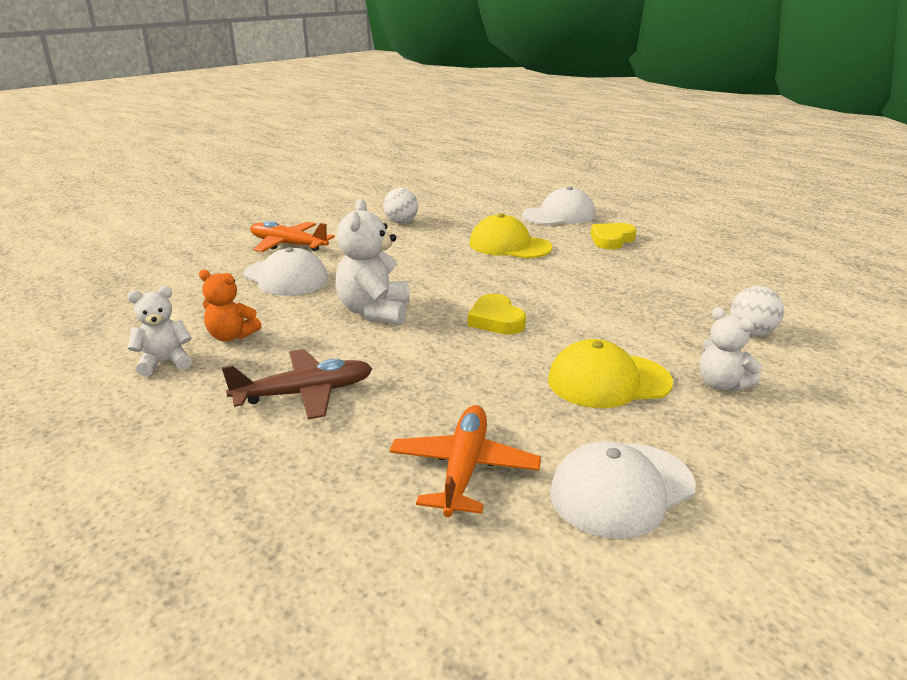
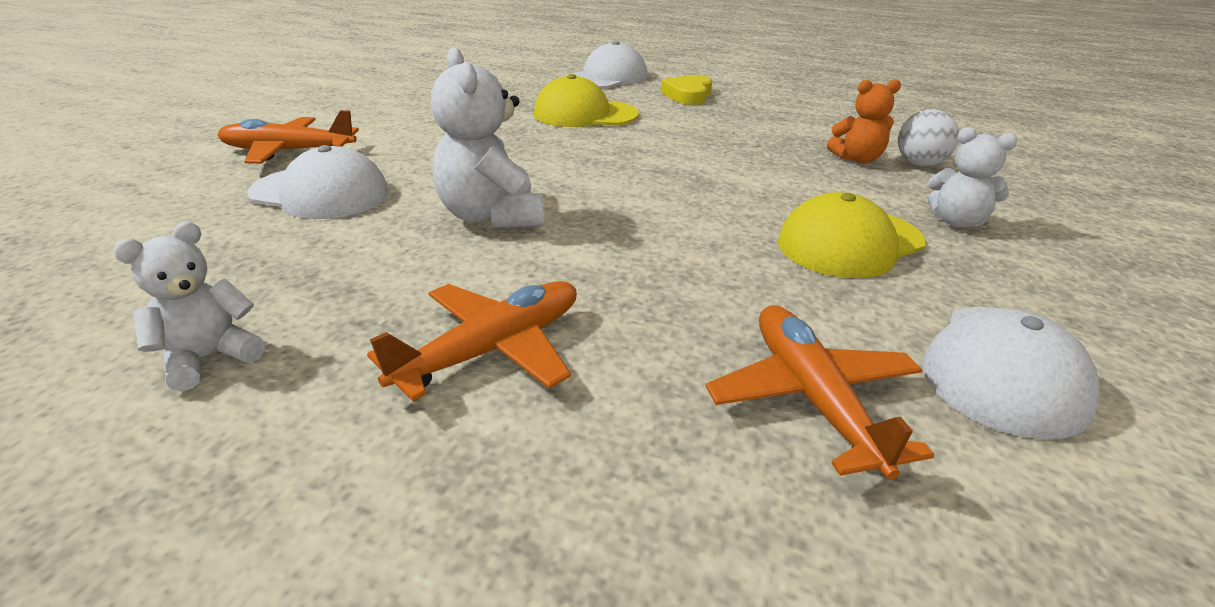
camera: 25 degrees left, 5 degrees up
(231, 336) = (299, 291): orange teddy bear -> orange teddy bear (857, 159)
(304, 393) = (491, 350): brown plane -> orange plane
(401, 222) = (426, 105): white ball -> none
(496, 320) = (654, 198): yellow heart -> none

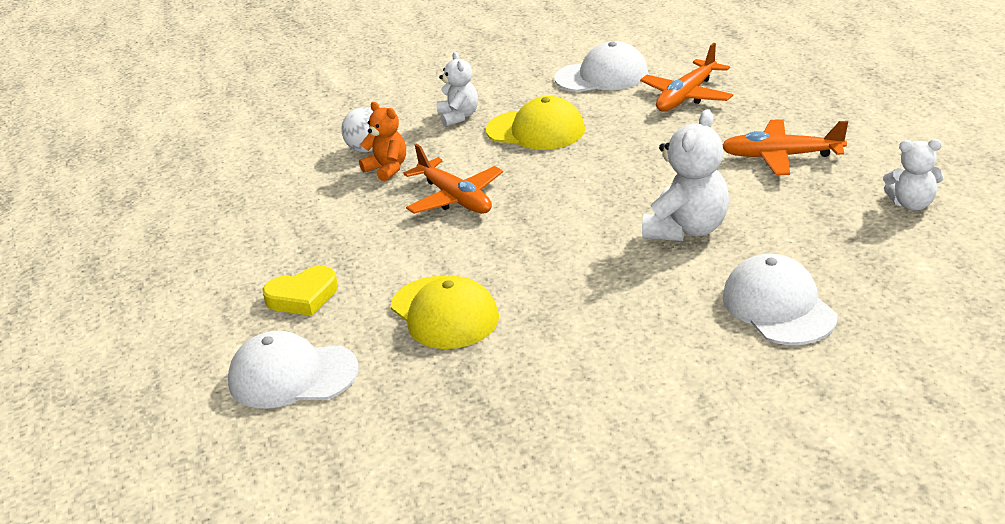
camera: 125 degrees left, 0 degrees up
(289, 151) = (764, 386): orange plane -> orange plane (455, 198)

